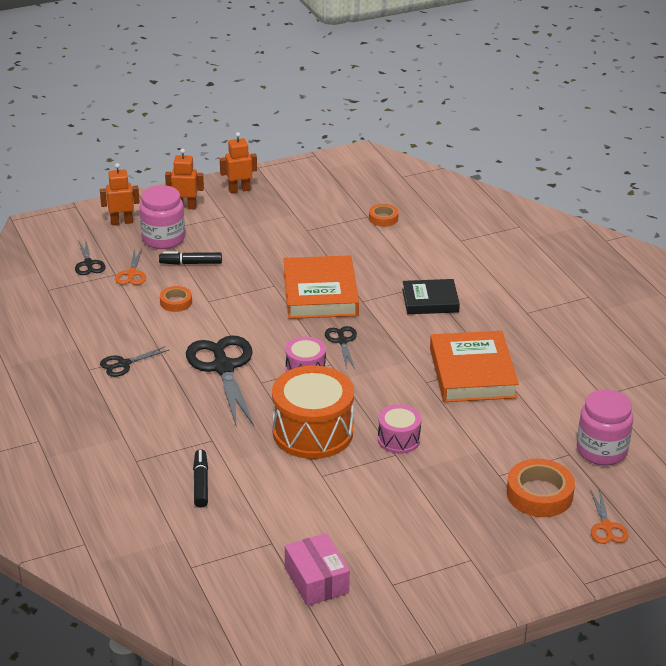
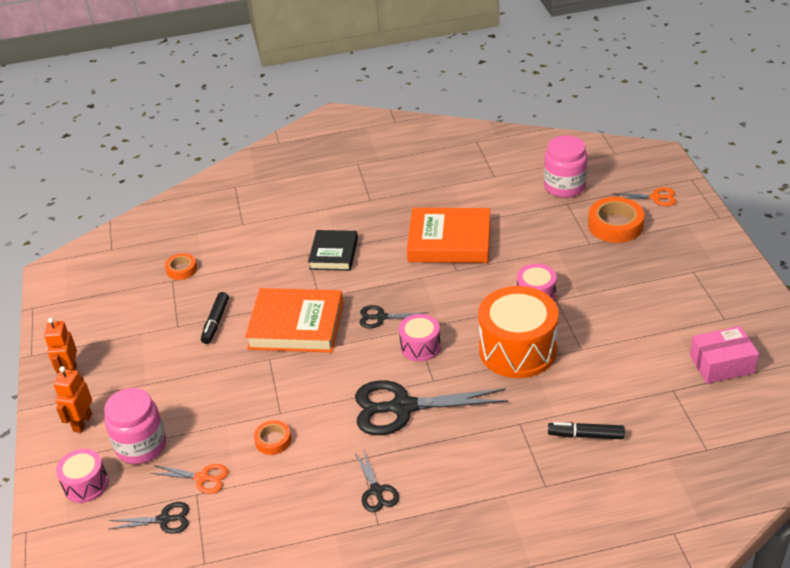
camera: 75 degrees left, 5 degrees up
(121, 222) = (86, 484): orange robot -> pink drum
(190, 263) = (201, 424): black marker -> black marker (215, 322)

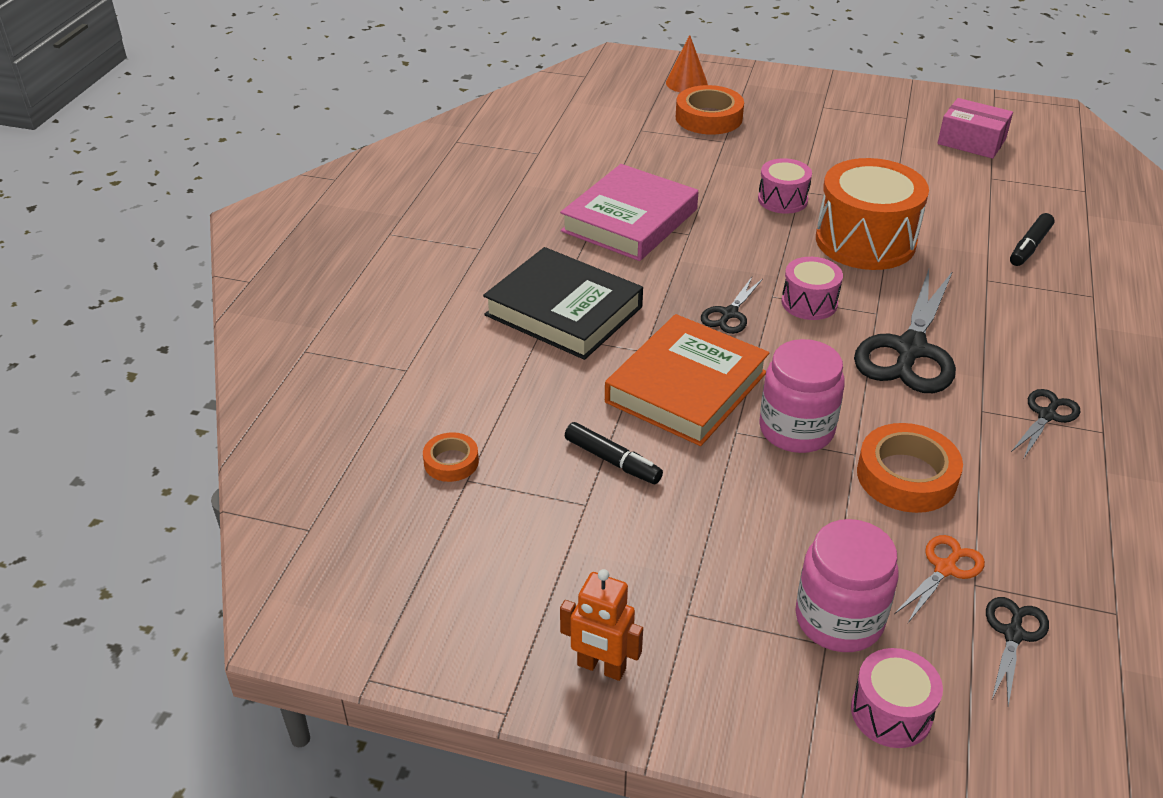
camera: 65 degrees left, 0 degrees up
(82, 423) = (738, 681): orange robot -> none
(273, 440) = (906, 476): orange tape -> orange tape, size x1.78
(333, 254) = (564, 311): black book -> black book, size x1.60
(376, 491) = (1047, 415): black scissors -> black scissors turned 60 degrees counterclockwise
(449, 241) = (629, 220): orange book -> pink book
(564, 187) = (610, 121): pink jar -> pink jar (796, 430)
(655, 197) = (686, 83): orange scissors -> orange cone
(721, 364) = (971, 142): pink box -> pink box turned 75 degrees counterclockwise

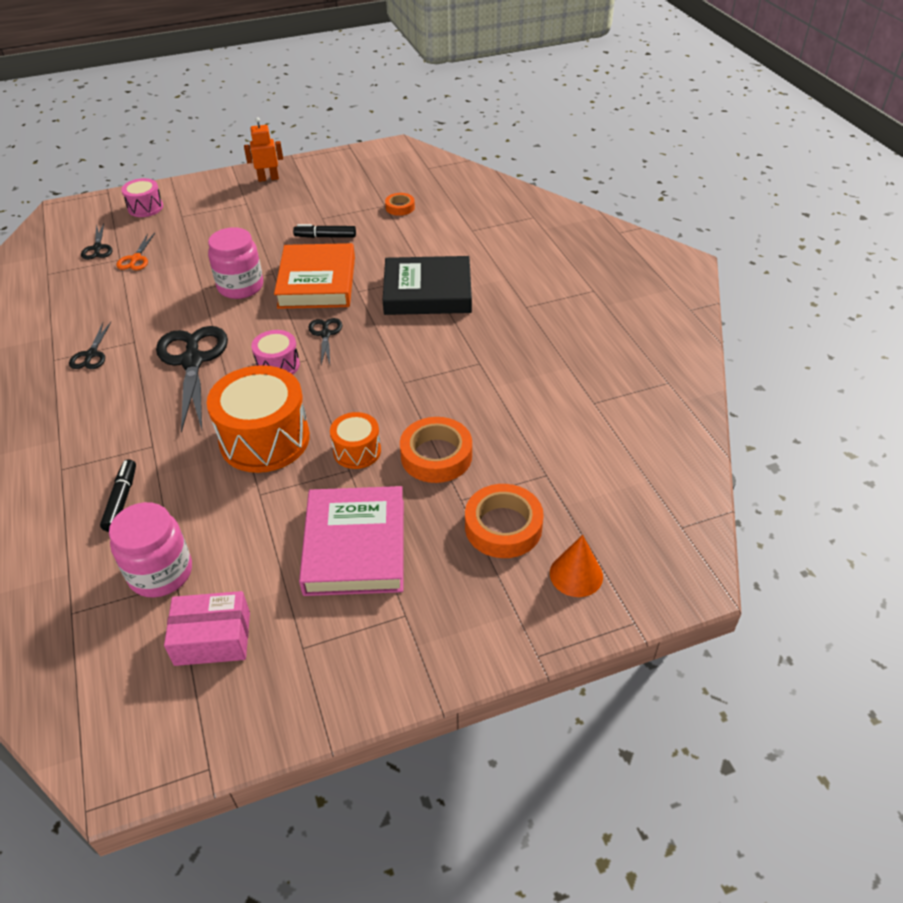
camera: 145 degrees right, 5 degrees up
(629, 220) = (455, 373): pink book -> pink book (355, 546)
(782, 200) = (357, 451): pink drum -> orange drum
(839, 619) = (179, 224): pink jar -> pink jar (161, 573)
(906, 476) = (169, 289): orange tape -> orange tape (436, 456)

